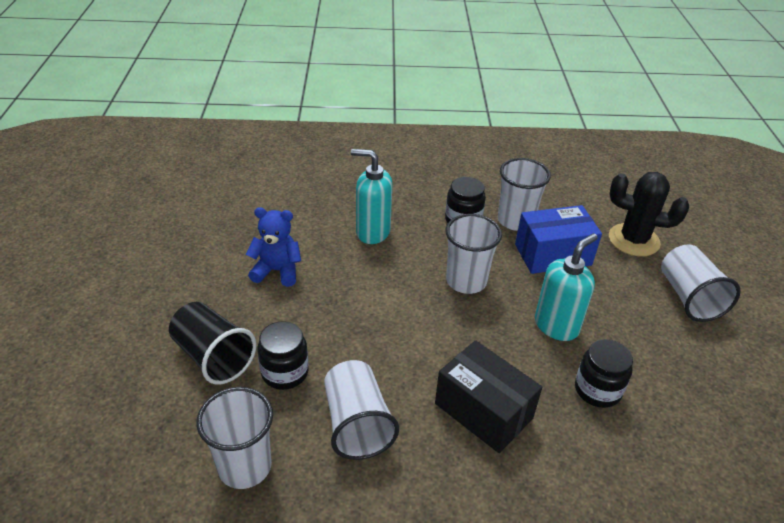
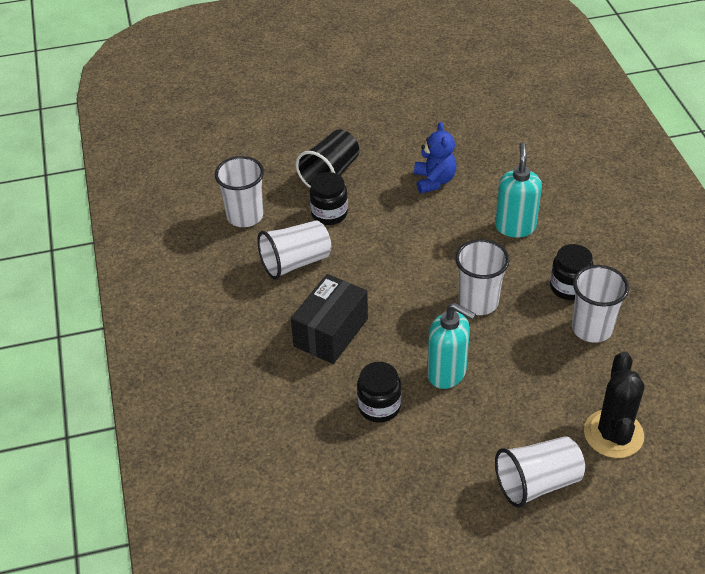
camera: 80 degrees right, 5 degrees up
(553, 255) = (550, 363): blue box -> none

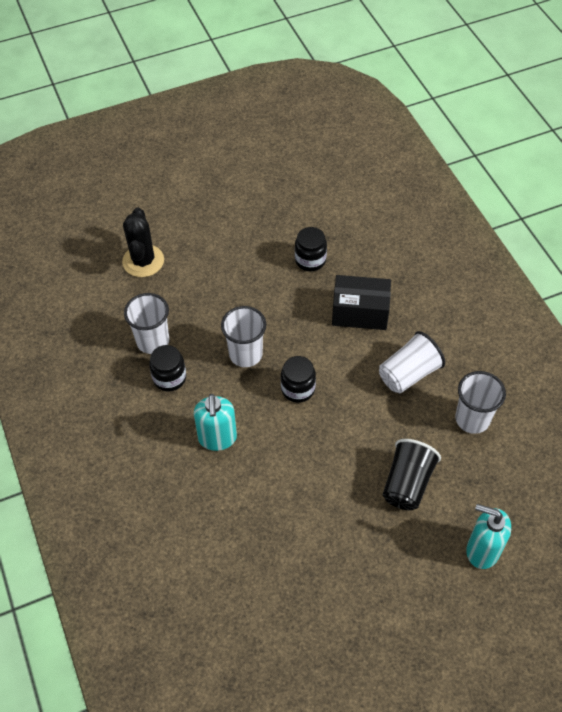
camera: 170 degrees right, 10 degrees up
(329, 214) = (394, 432): black jar -> black jar (298, 389)
(331, 332) = (360, 312): black box -> black box turned 75 degrees clockwise
(434, 181) = (300, 487): blue teddy bear -> none
(447, 373) = (264, 290): turquoise soap dispenser -> turquoise soap dispenser (482, 550)
(537, 483) = (196, 224): white cup -> none

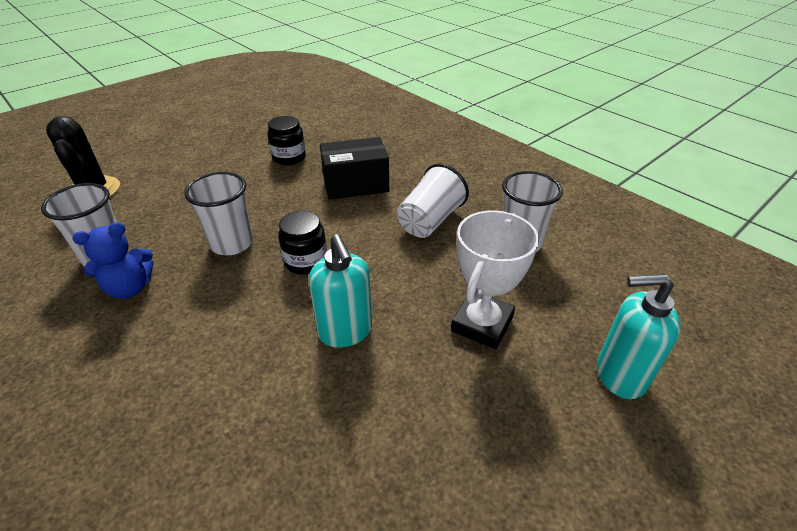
camera: 20 degrees left, 15 degrees down
(169, 378) = (130, 288): black jar -> blue teddy bear
(217, 438) = (206, 339): turquoise soap dispenser -> turquoise soap dispenser (345, 331)
(407, 483) = (482, 324): black cup -> white trophy

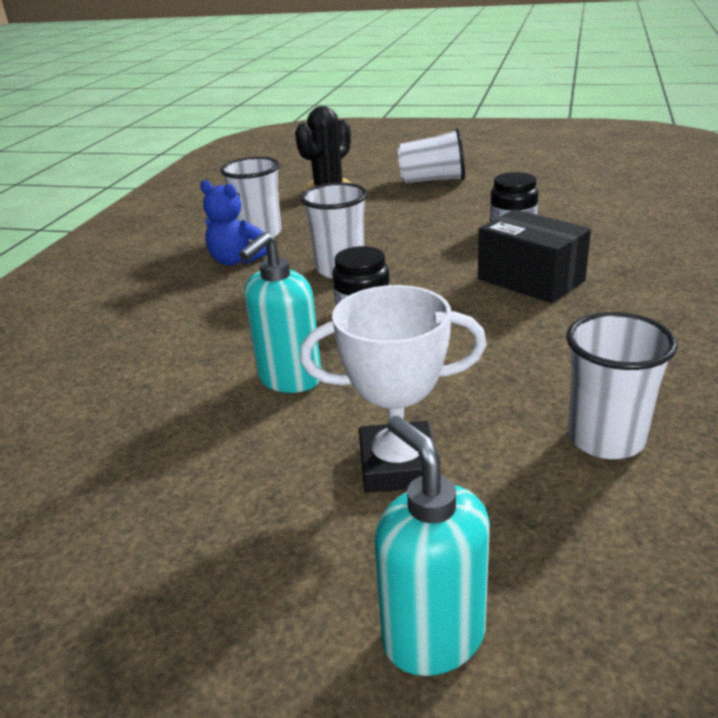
camera: 60 degrees right, 10 degrees down
(430, 221) = (541, 352): white cup -> white cup (432, 180)

